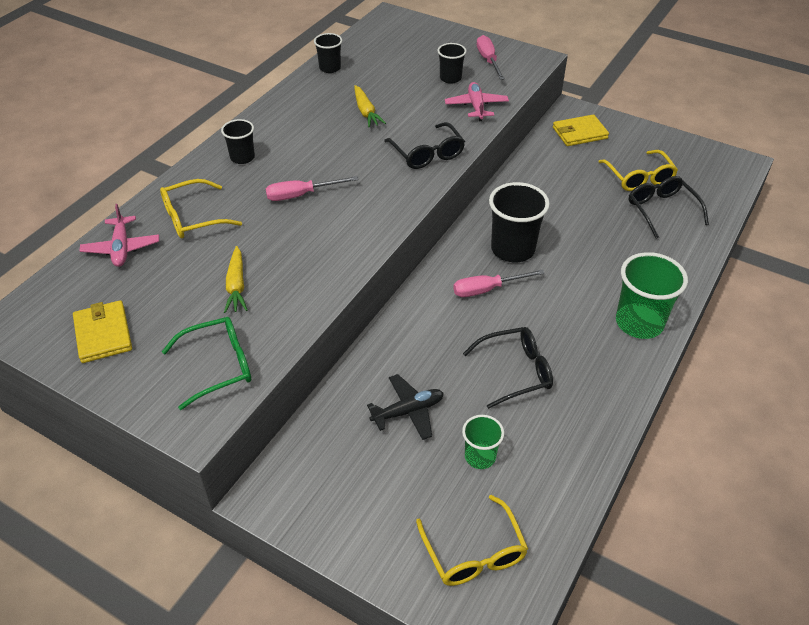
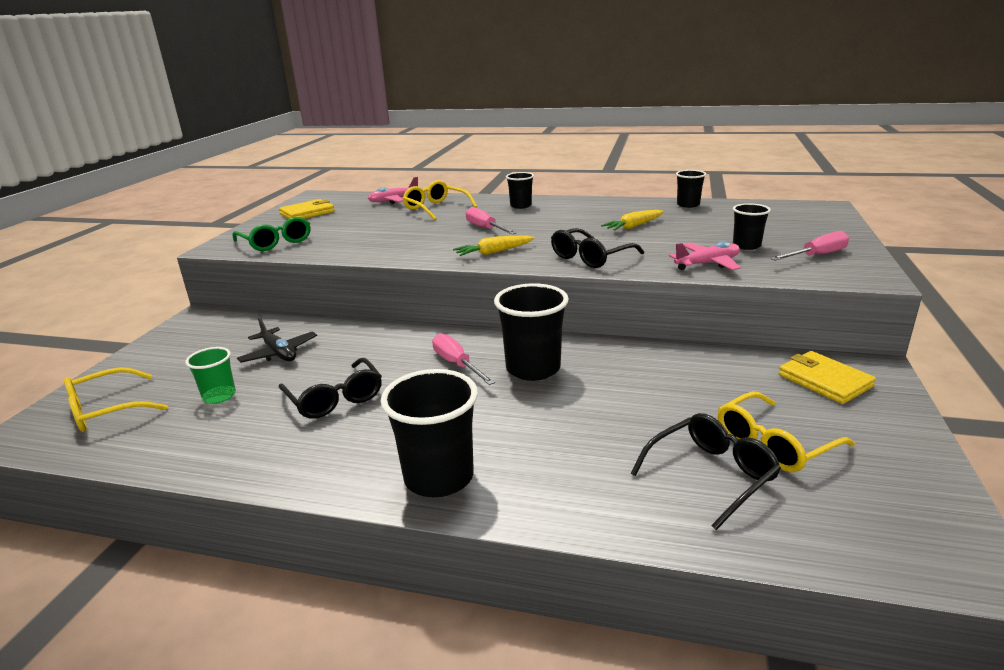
camera: 75 degrees right, 20 degrees down
(236, 285) = (363, 231): yellow carrot -> yellow carrot (494, 252)
(639, 323) = (439, 477): green cup -> black cup

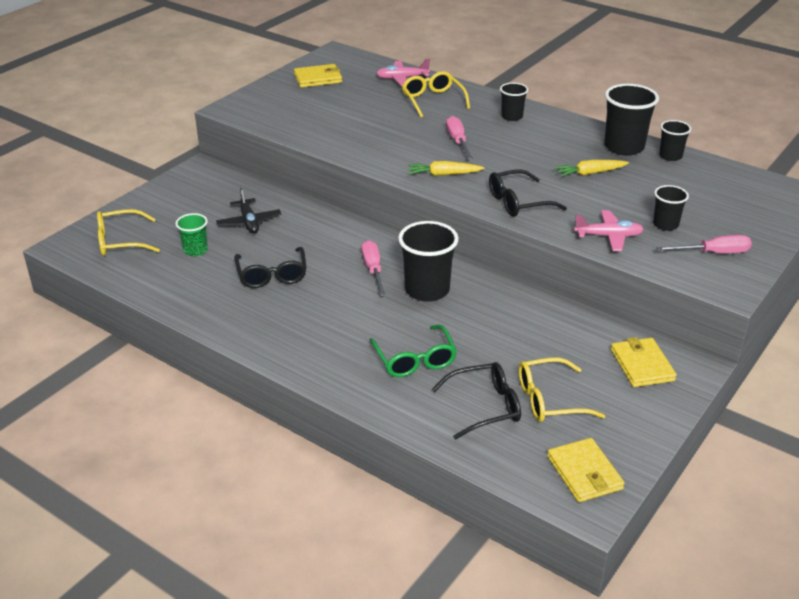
camera: 20 degrees right, 10 degrees up
(276, 242) = (276, 114): green glasses -> green glasses (415, 360)
(439, 477) = (310, 355): black cup -> black cup (624, 147)
(910, 521) = (584, 473): none -> yellow wallet

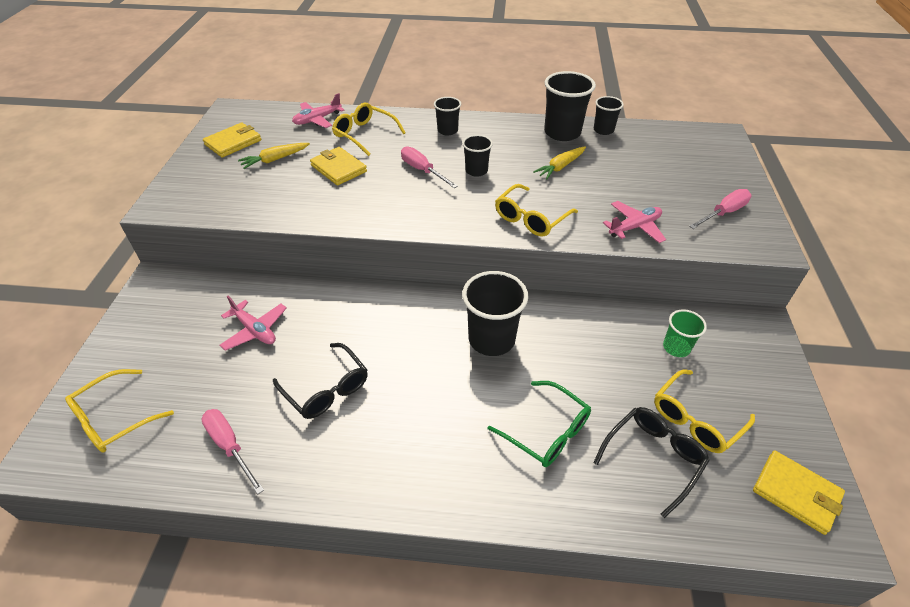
camera: 30 degrees left, 10 degrees up
(195, 250) = (217, 392): green cup -> green cup (676, 347)
(249, 222) = (255, 330): black plane -> pink plane
(373, 270) = (424, 337): pink screwdriver -> pink screwdriver (230, 446)
(443, 174) = (440, 211): yellow carrot -> yellow carrot (275, 159)
(518, 202) = (531, 218): black glasses -> yellow glasses
(642, 365) = (727, 341): yellow wallet -> yellow wallet (338, 168)
(665, 224) = (663, 198): black cup -> black cup (476, 171)

